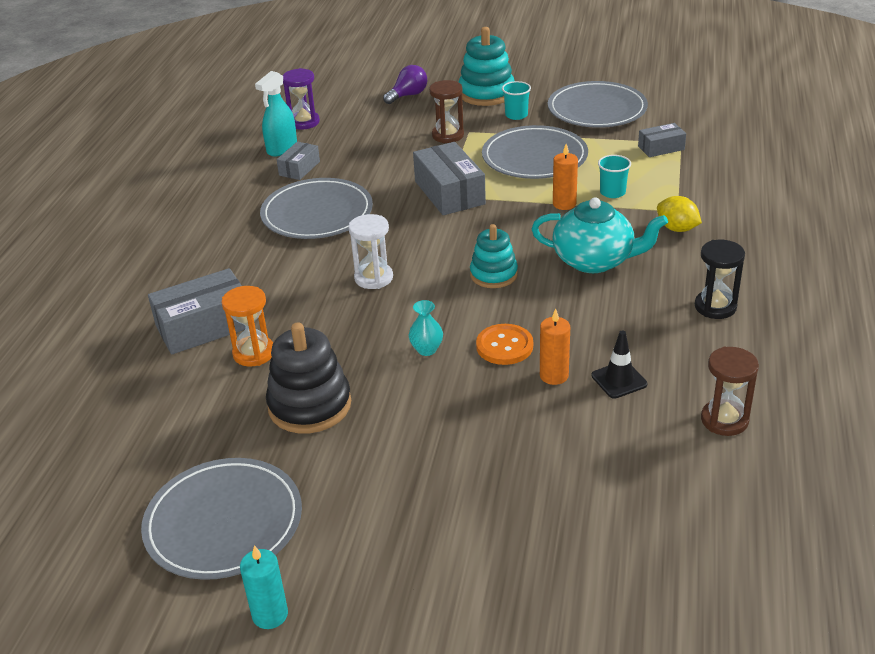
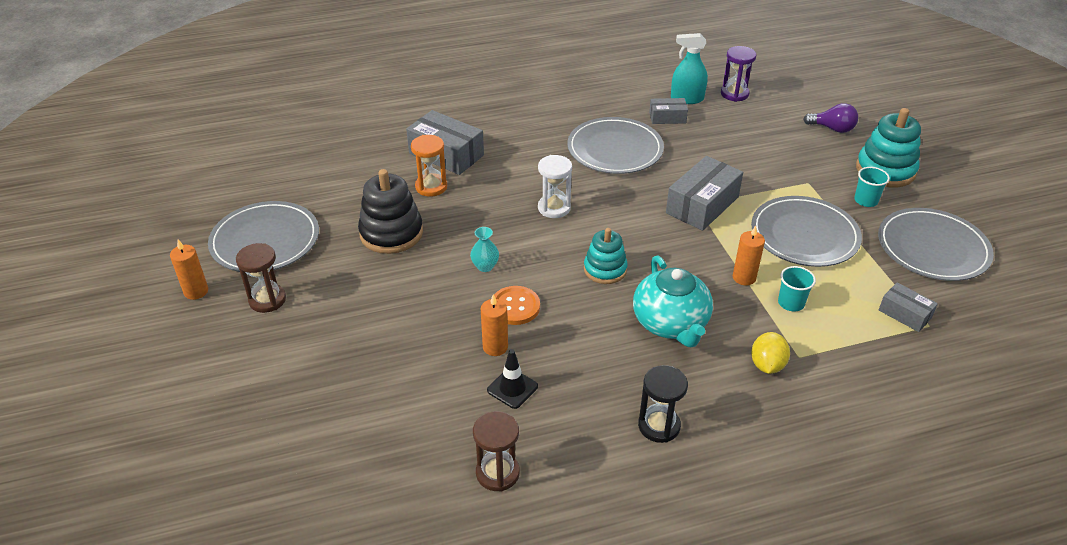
camera: 60 degrees right, 5 degrees up
(270, 615) = (196, 291): turquoise candle -> orange candle
(448, 135) = (790, 173): brown hourglass -> brown hourglass (267, 300)

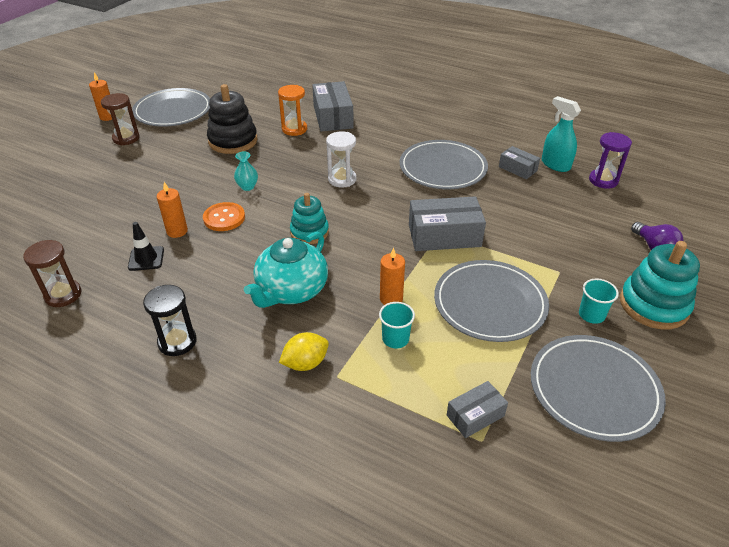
camera: 45 degrees right, 0 degrees up
(904, 314) = (475, 415): grey box -> grey box turned 60 degrees clockwise

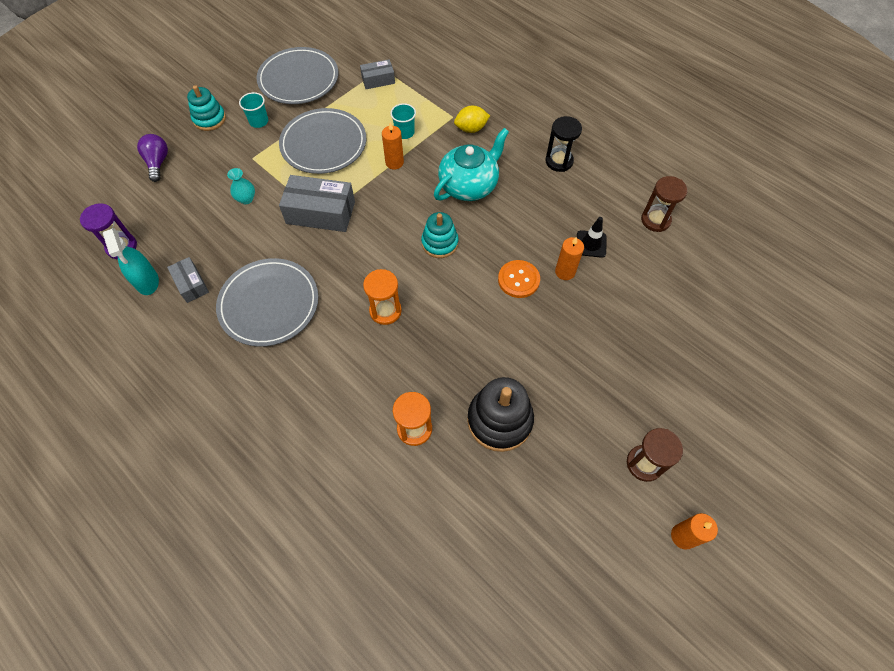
camera: 165 degrees left, 20 degrees up
(173, 111) = (584, 528): grey plate -> none
(247, 187) = (490, 322): turquoise vase -> turquoise vase (246, 199)
(333, 117) = (354, 448): grey box -> none
(342, 179) = (385, 311): white hourglass -> orange hourglass
(653, 305) = (209, 119): turquoise stacking toy -> turquoise stacking toy, size x0.66

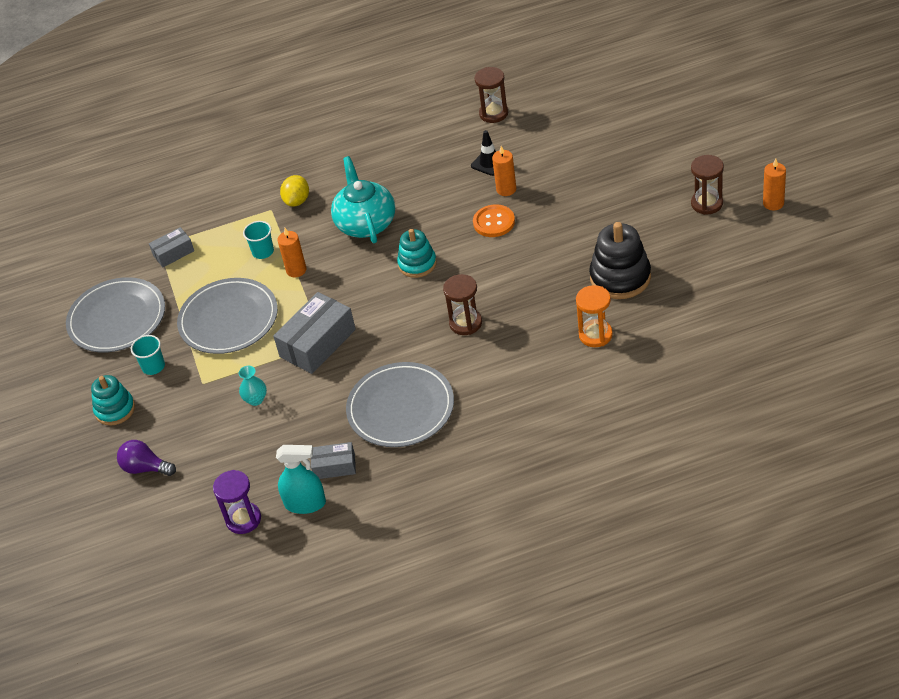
camera: 55 degrees left, 15 degrees down
(378, 80) = (173, 253): grey box -> grey box turned 45 degrees clockwise
(385, 311) = (465, 323): orange hourglass -> brown hourglass
(559, 161) = (384, 152): black hourglass -> none

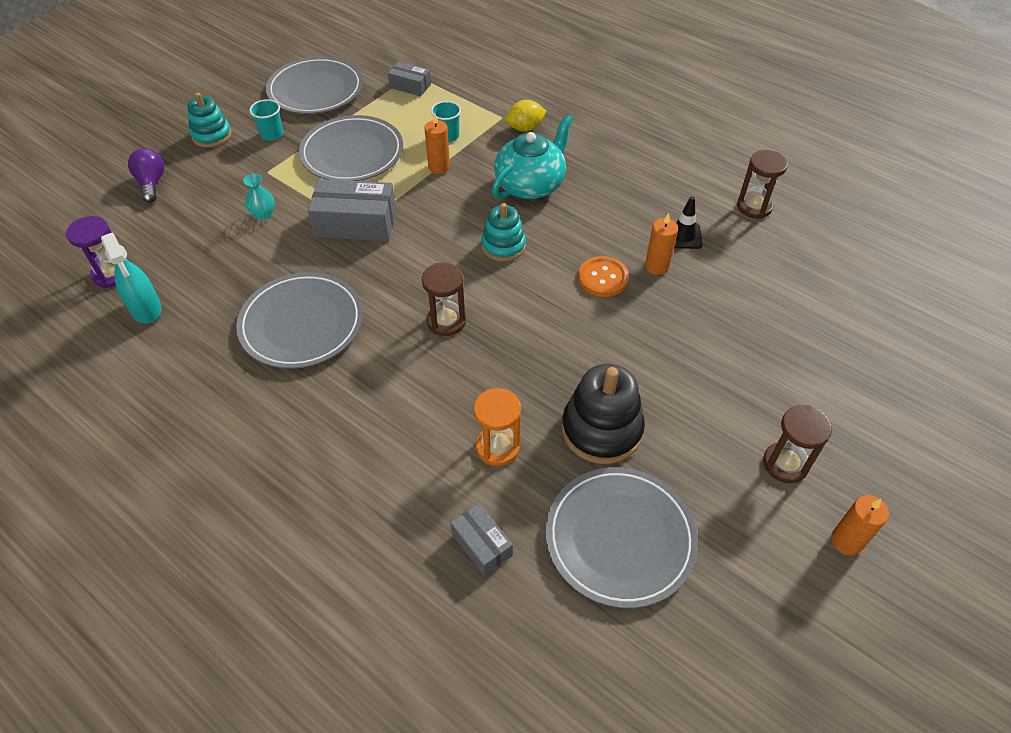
camera: 50 degrees right, 5 degrees up
(334, 466) = (202, 308): grey box -> grey box (481, 544)
(703, 302) = (620, 538): none -> grey plate

